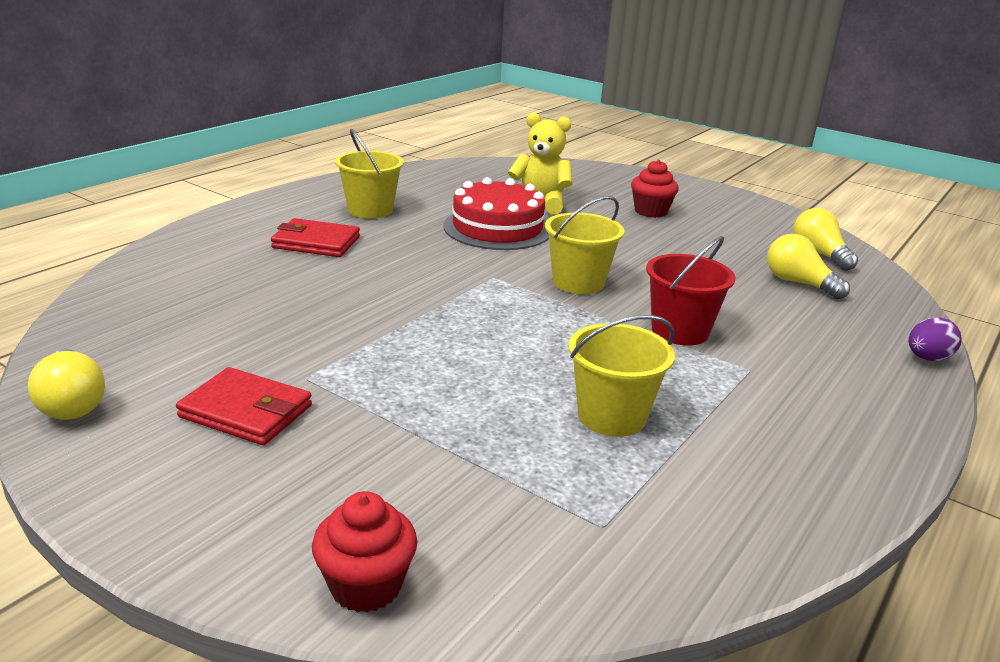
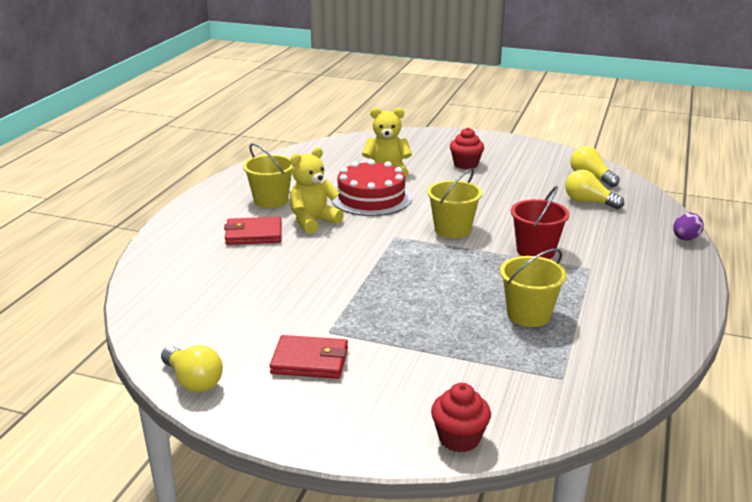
camera: 15 degrees left, 0 degrees up
(402, 241) = (313, 221): none -> yellow teddy bear

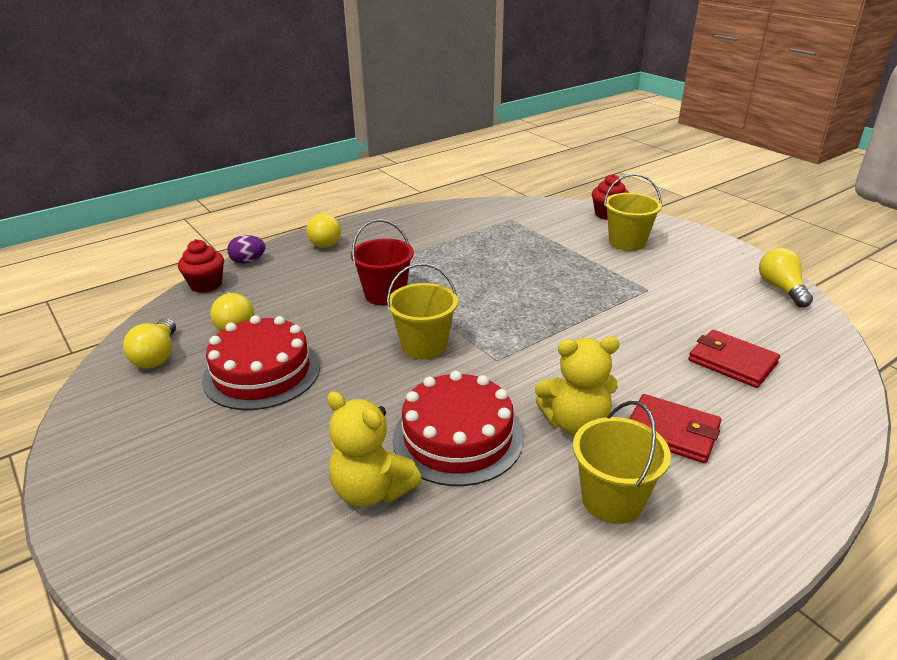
camera: 145 degrees left, 5 degrees up
(310, 361) = (677, 275): red wallet -> red wallet (732, 362)
(465, 164) = (239, 453): red cupcake -> red cupcake (206, 285)
(519, 189) = (262, 372): none -> red cake
(528, 315) = (475, 253): yellow bucket -> yellow bucket (627, 242)
(675, 277) = (324, 241): none -> yellow light bulb

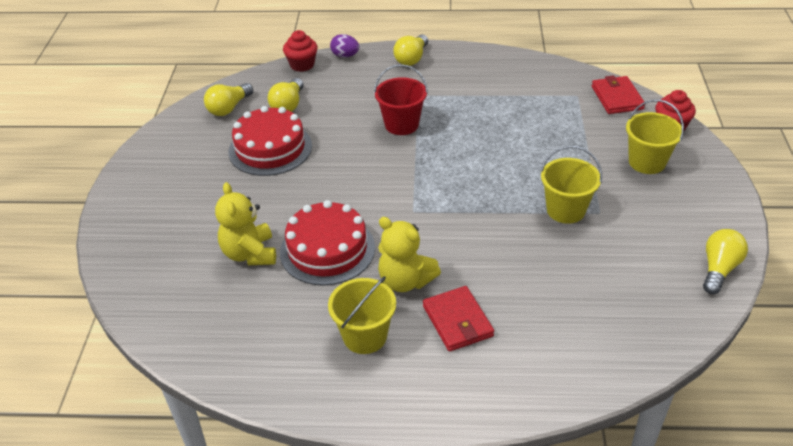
camera: 40 degrees right, 10 degrees up
(424, 345) = (380, 177): yellow bucket -> yellow bucket (565, 210)
(732, 362) = (575, 302): red wallet -> red wallet (617, 98)

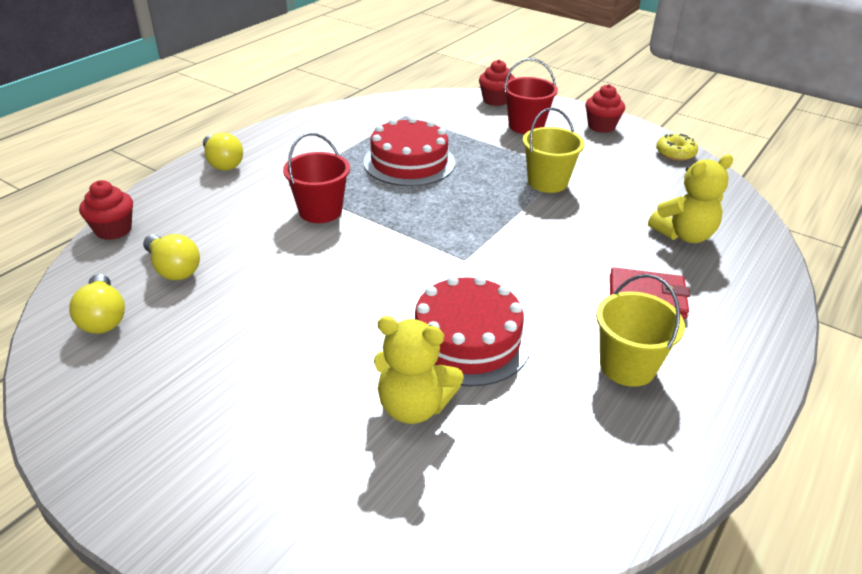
camera: 60 degrees left, 5 degrees down
(270, 148) = (235, 314): red cake -> red cake (409, 162)
(345, 56) = (148, 197): purple egg -> none
(405, 281) = (564, 305): yellow teddy bear -> yellow teddy bear (684, 235)
(617, 98) = (431, 103): red wallet -> none
(647, 162) = (526, 126): yellow bucket -> red bucket
(709, 205) = (601, 126): none -> red cupcake
(719, 269) = (675, 153): yellow light bulb -> yellow donut

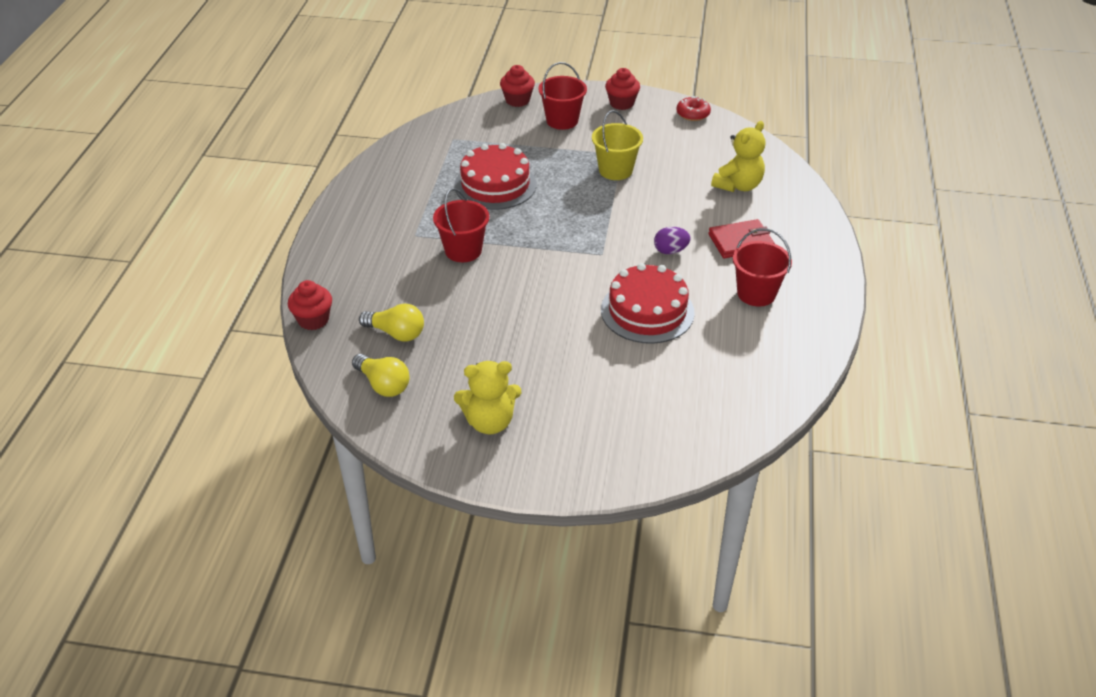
camera: 25 degrees left, 5 degrees up
(222, 163) = (340, 233): yellow light bulb -> none
(413, 406) = (646, 364): yellow teddy bear -> yellow teddy bear (489, 422)
(549, 280) = (670, 251): none -> purple egg
(627, 366) = (756, 293): yellow bucket -> red bucket
(675, 153) = (693, 114): yellow donut -> red donut

